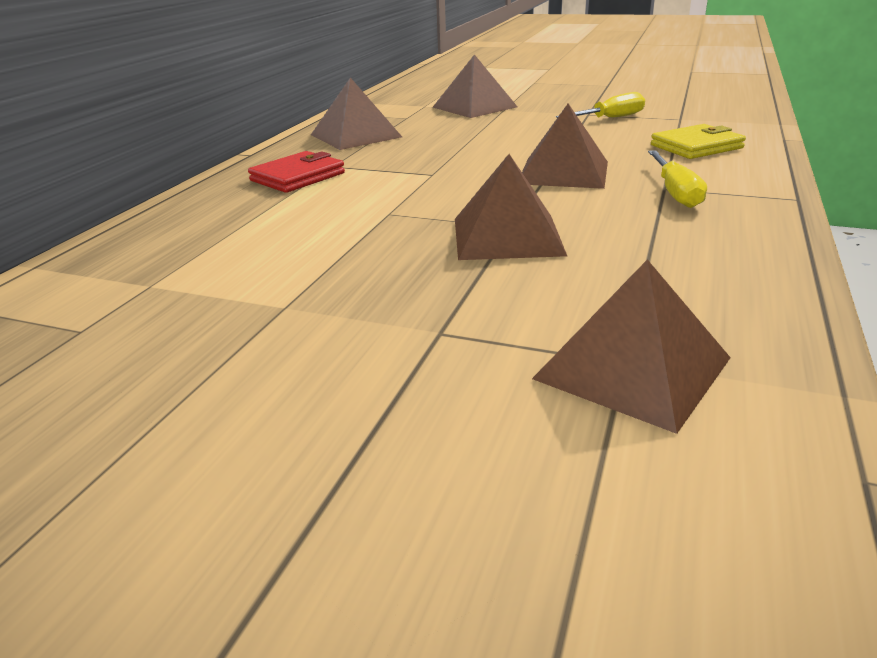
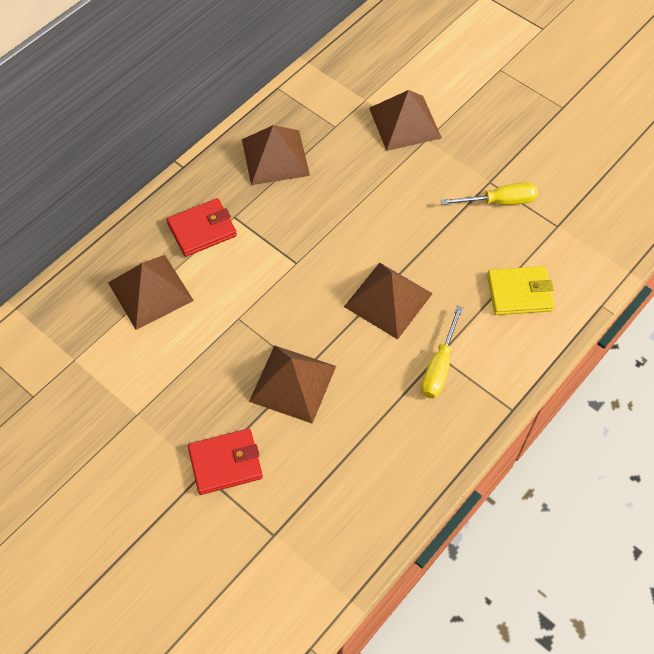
camera: 20 degrees right, 30 degrees up
(471, 314) = (225, 463): none -> red wallet
(632, 368) = (273, 542): brown pyramid -> brown pyramid (150, 291)

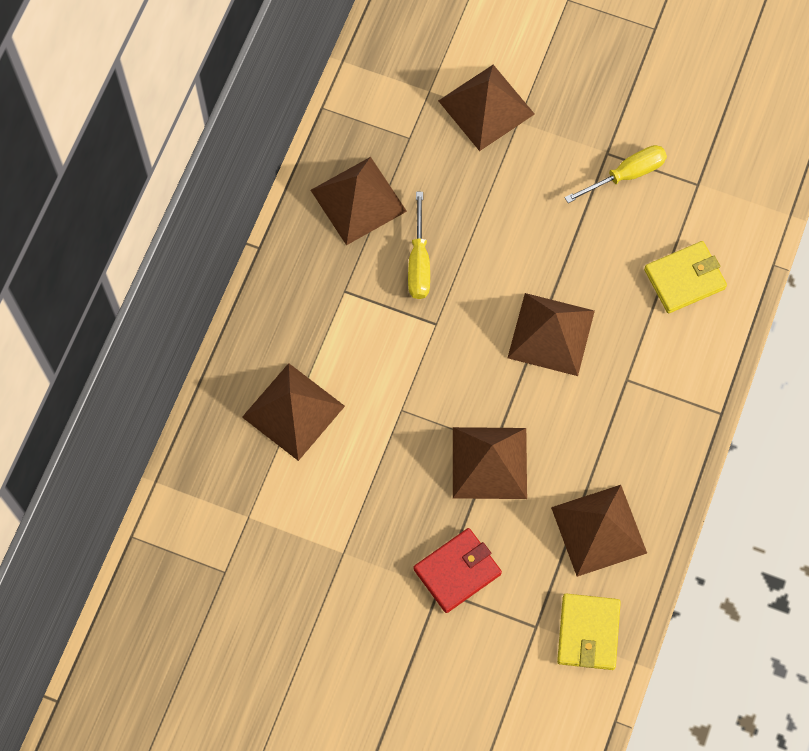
camera: 20 degrees left, 10 degrees up
(202, 230) = (316, 319): red wallet -> none
(318, 557) = (588, 633): none -> yellow wallet
(364, 471) = (599, 530): none -> brown pyramid
(439, 366) = (632, 392): yellow screwdriver -> yellow screwdriver (419, 262)

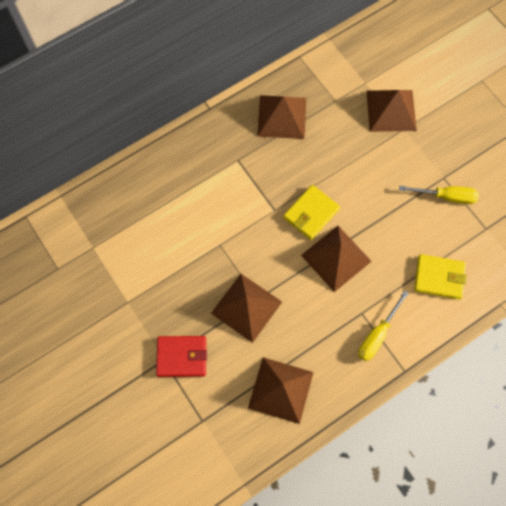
camera: 35 degrees right, 0 degrees up
(293, 411) = (160, 206): brown pyramid -> none
(419, 262) = (290, 170): yellow screwdriver -> yellow screwdriver (377, 335)
(588, 633) = (229, 446): yellow wallet -> yellow wallet (311, 213)

